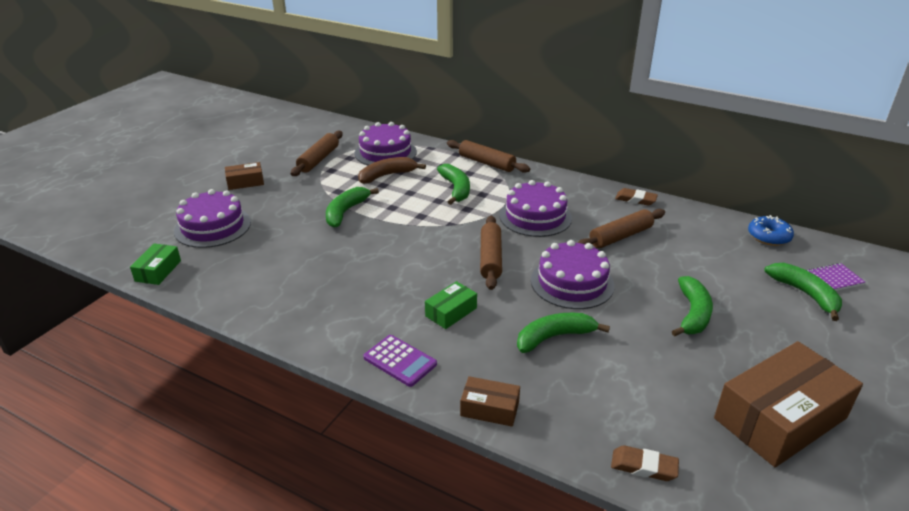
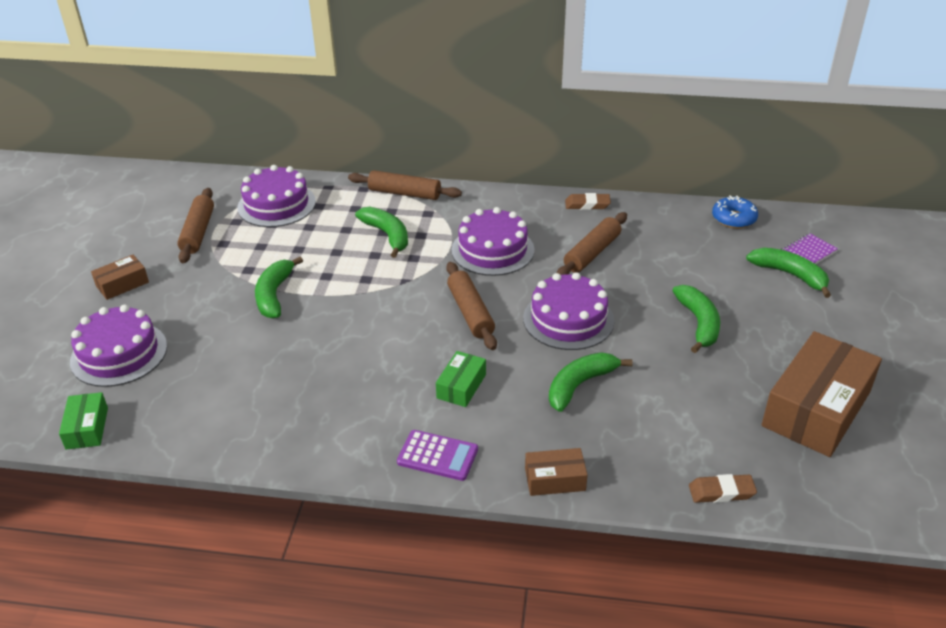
camera: 20 degrees left, 5 degrees up
(387, 175) = (296, 235): brown banana -> none

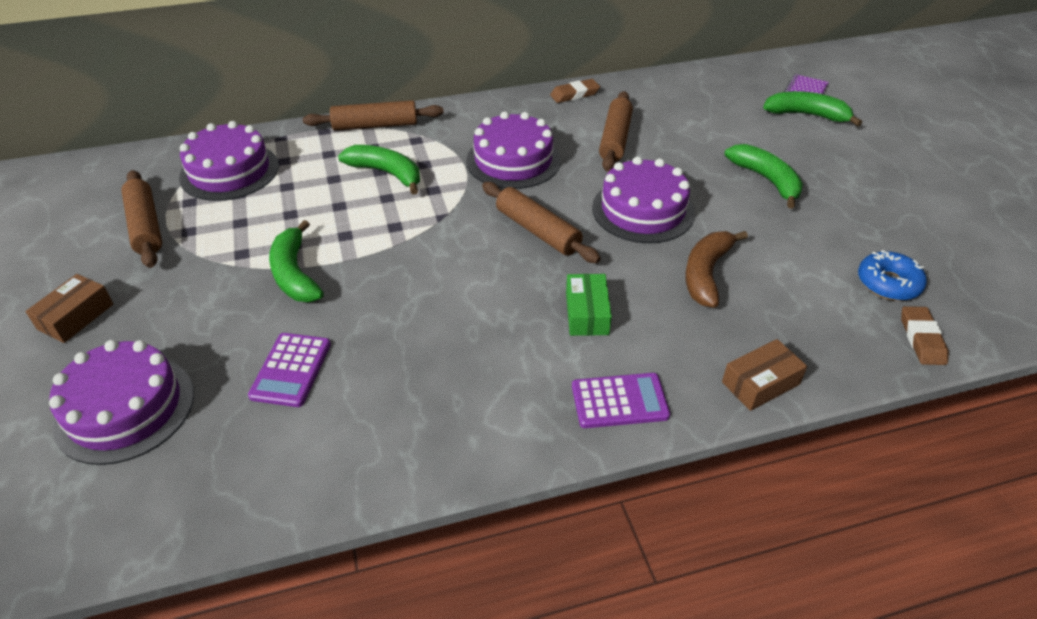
camera: 25 degrees left, 5 degrees up
(87, 428) = (136, 527): green box -> none
(231, 361) = (291, 370): none -> purple calculator
(580, 385) = (706, 274): green banana -> brown banana
(721, 492) = (921, 339): brown eraser -> brown eraser turned 60 degrees counterclockwise
(733, 218) = (718, 77): blue donut -> blue donut (888, 283)
(816, 408) = (930, 230): brown box -> none

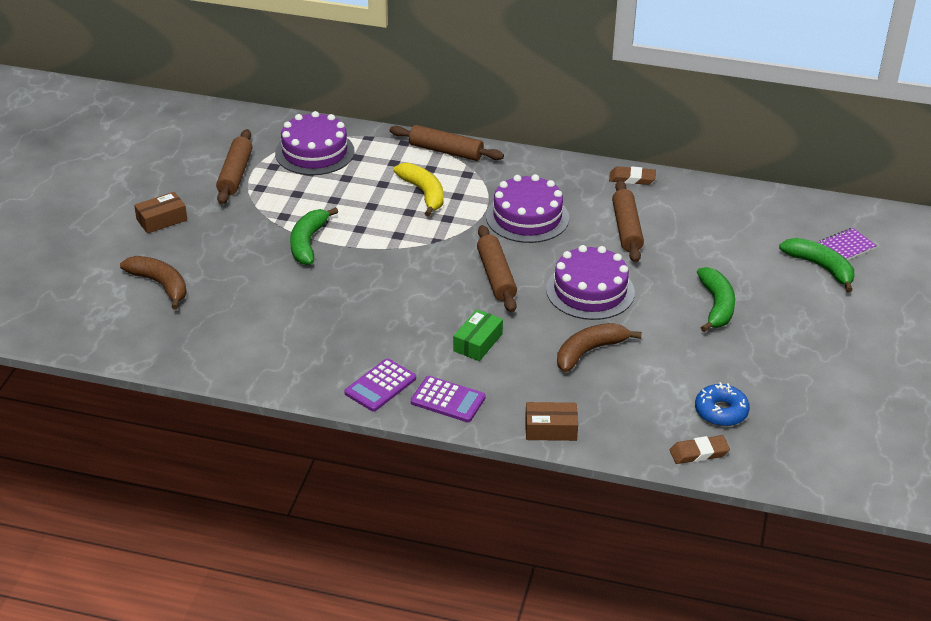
camera: 30 degrees right, 5 degrees down
(125, 408) = (160, 285): purple cake -> brown banana
(291, 370) = (265, 301): purple calculator -> purple calculator (380, 386)
(386, 173) = (423, 193): green banana -> yellow banana
(615, 139) = (626, 228): brown rolling pin -> brown rolling pin turned 45 degrees counterclockwise
(921, 339) = (699, 453): brown eraser -> brown eraser turned 45 degrees clockwise

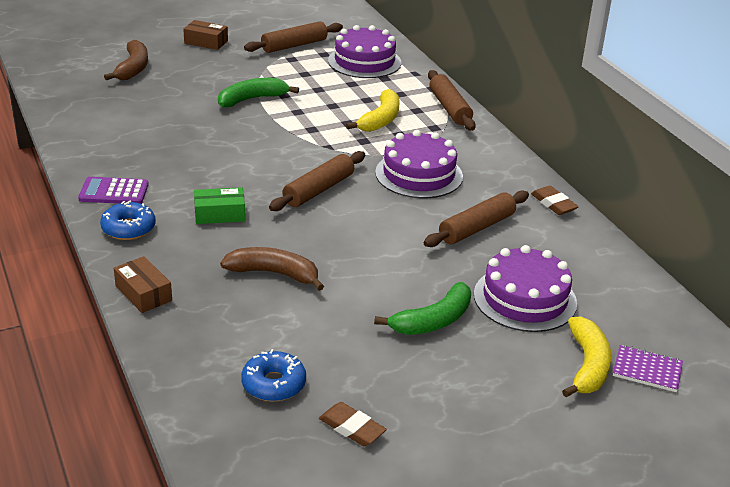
camera: 50 degrees right, 5 degrees down
(448, 400) = (128, 228): purple calculator -> blue donut
(590, 291) = (360, 242): purple cake -> purple cake (525, 298)
(699, 453) = (196, 393): brown eraser -> brown eraser (352, 428)
(820, 267) = (587, 365): green banana -> yellow banana

